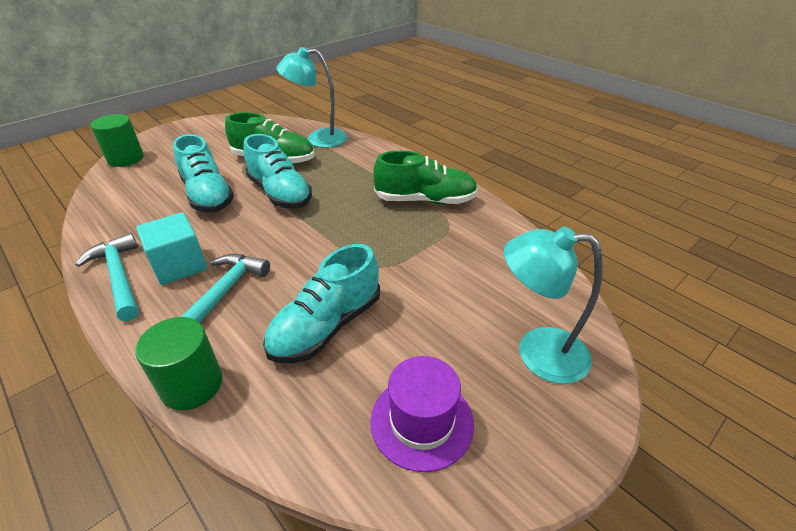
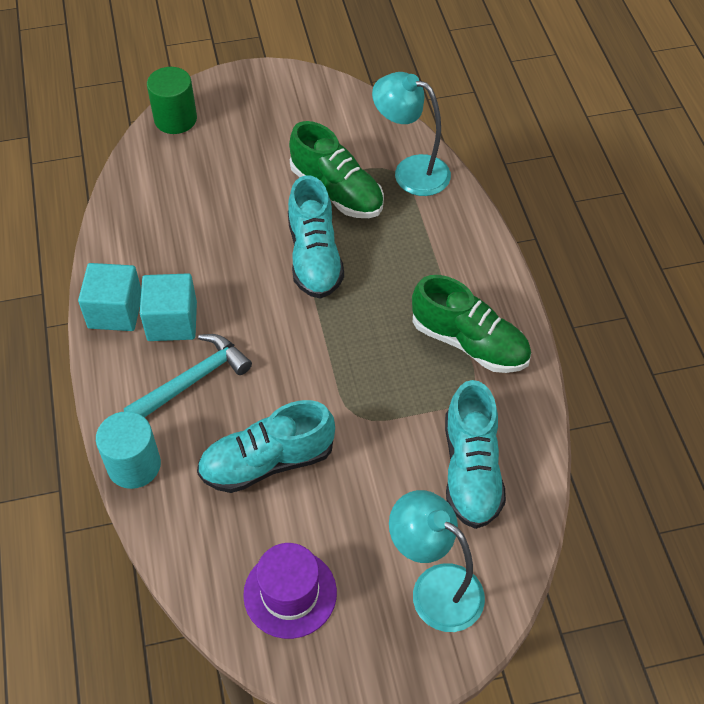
camera: 30 degrees right, 15 degrees up
(119, 277) = (115, 311): turquoise hammer -> turquoise cube
(192, 385) = (134, 465): green cylinder -> turquoise cylinder
(208, 195) = (237, 226): turquoise shoe -> turquoise shoe (471, 470)

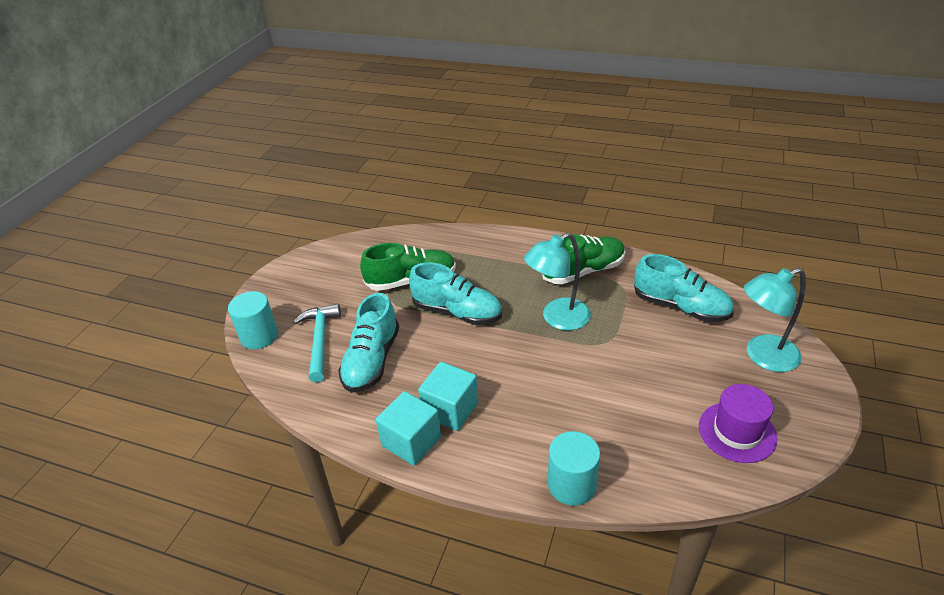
camera: 55 degrees left, 15 degrees down
(175, 119) = (259, 336): green cylinder -> turquoise cylinder
(193, 380) = (515, 417): turquoise hammer -> turquoise hammer (320, 340)
(267, 462) = (617, 402): turquoise shoe -> turquoise shoe (372, 360)
(410, 171) = (428, 244): turquoise lamp -> turquoise lamp (557, 318)

